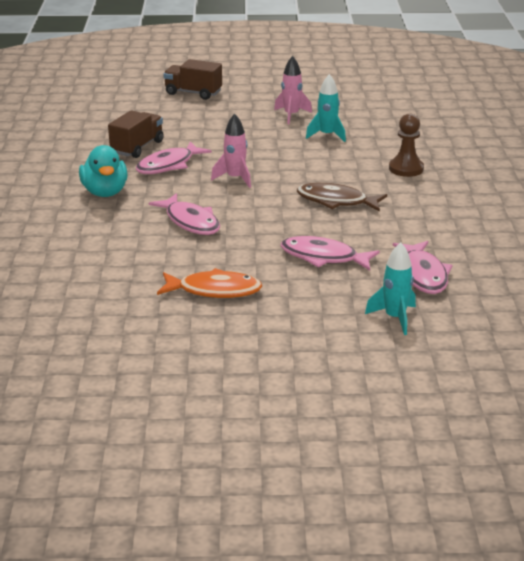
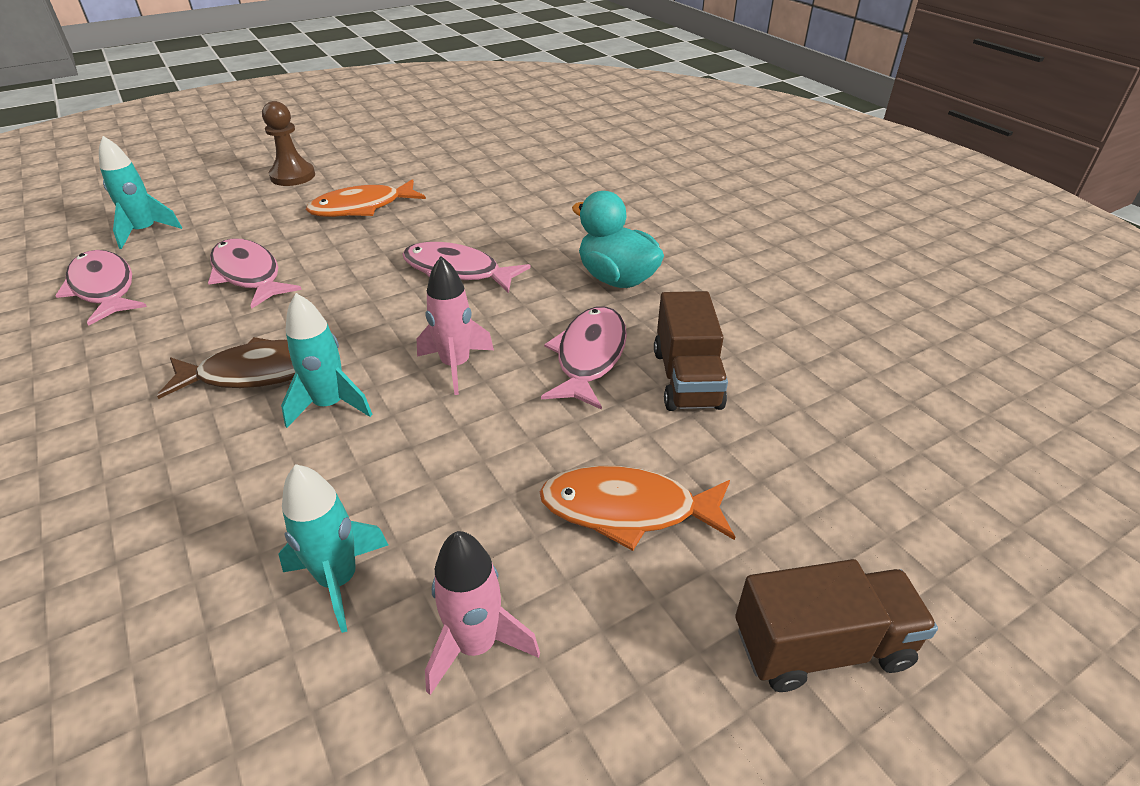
camera: 150 degrees right, 10 degrees up
(213, 125) = (627, 509): none -> orange fish
(305, 180) = (330, 405): none -> turquoise rocket
(323, 257) = (249, 275): pink fish -> pink fish turned 120 degrees counterclockwise
(406, 169) = (118, 516): brown pawn -> brown pawn (293, 176)

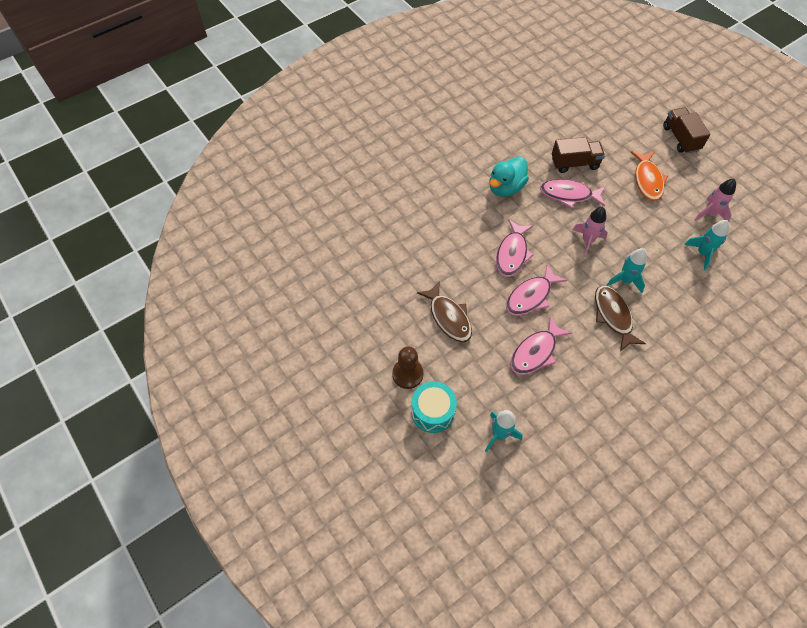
camera: 95 degrees left, 20 degrees up
(104, 288) = (565, 423): pink fish -> pink fish (530, 296)
(224, 189) = (433, 412): none -> turquoise drum
(361, 207) = (448, 317): orange fish -> brown fish

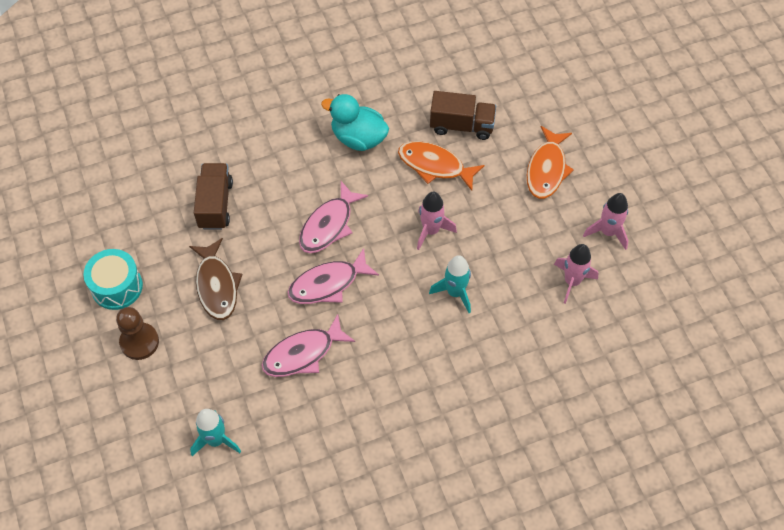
camera: 15 degrees right, 0 degrees up
(433, 412) = (150, 393): turquoise drum -> turquoise drum (117, 286)
(505, 187) = (358, 138): turquoise duck -> turquoise duck turned 60 degrees clockwise
(569, 195) = (435, 165): pink fish -> orange fish
(613, 316) = (419, 333): brown fish -> none
(680, 138) = (619, 122): brown truck -> brown truck (215, 204)
(702, 253) = (572, 281): turquoise rocket -> pink rocket

